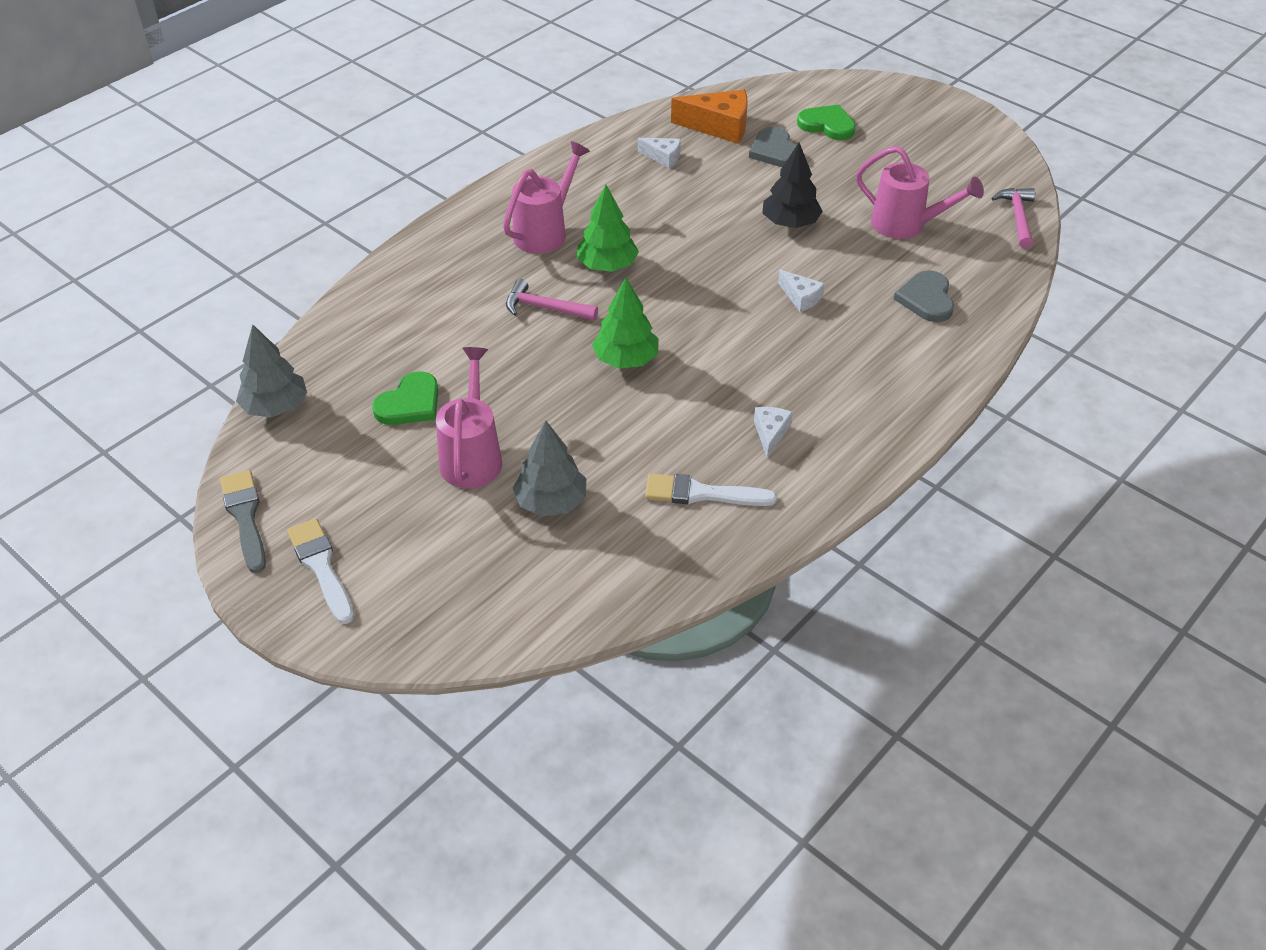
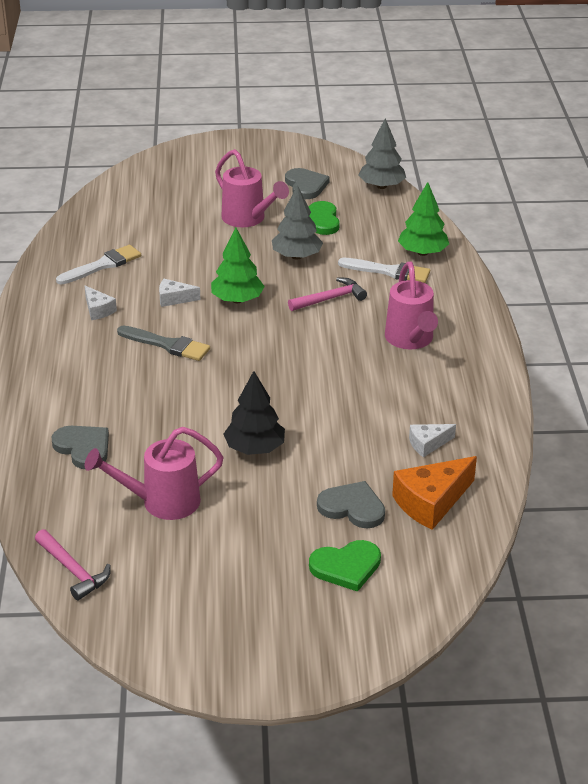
camera: 135 degrees right, 10 degrees down
(245, 517) = (311, 151): grey brush -> grey brush (167, 345)
(321, 567) = (246, 156): white brush -> white brush (389, 271)
(342, 464) = (306, 186): none -> grey heart
(551, 502) = (178, 224): grey tree -> grey tree (296, 256)
(607, 266) = (335, 343): green tree -> green tree (422, 252)
(801, 298) = (176, 397): white cheese -> white cheese (174, 299)

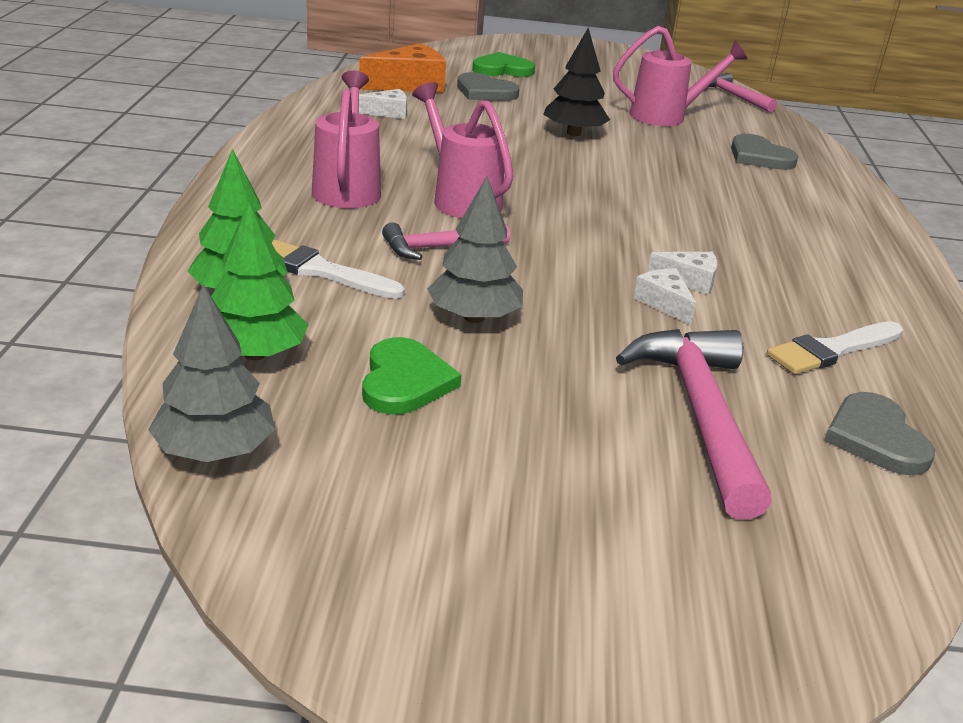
camera: 175 degrees left, 5 degrees down
(98, 310) = (806, 282): white cheese -> white cheese (664, 303)
(167, 345) = (687, 227): grey brush -> none
(182, 224) = (700, 414): none -> pink hammer
(237, 300) = (587, 266): green tree -> green tree (255, 354)
(247, 219) = (558, 407): pink watering can -> pink watering can (461, 199)
(306, 186) = (403, 480): grey heart -> grey heart (875, 438)

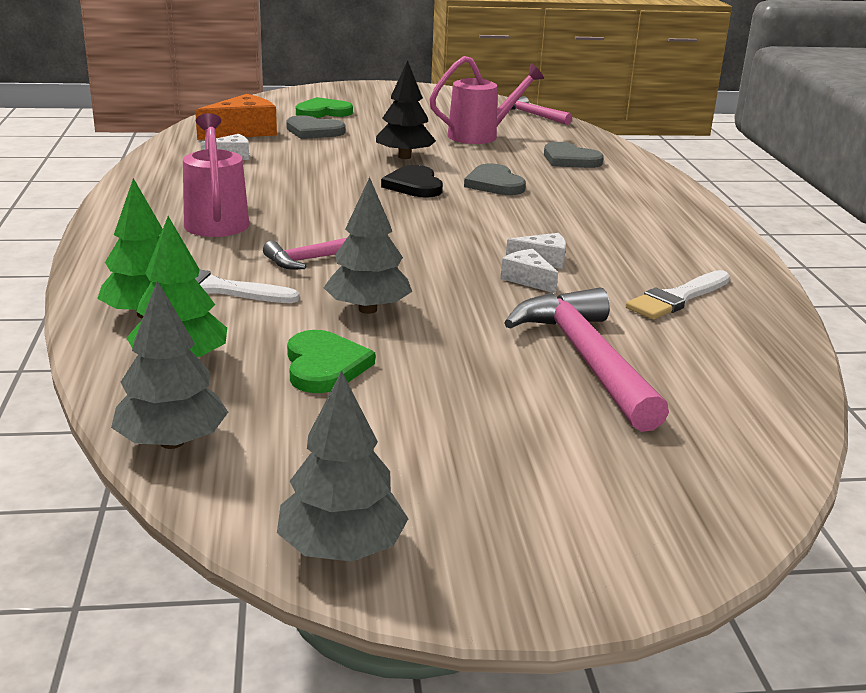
camera: 10 degrees left, 5 degrees down
(350, 613) = (341, 548): none -> grey tree
(461, 199) = (323, 218): pink watering can -> none
(573, 170) = (414, 185): none -> black heart
(875, 438) = (733, 358): grey heart -> grey heart (494, 184)

